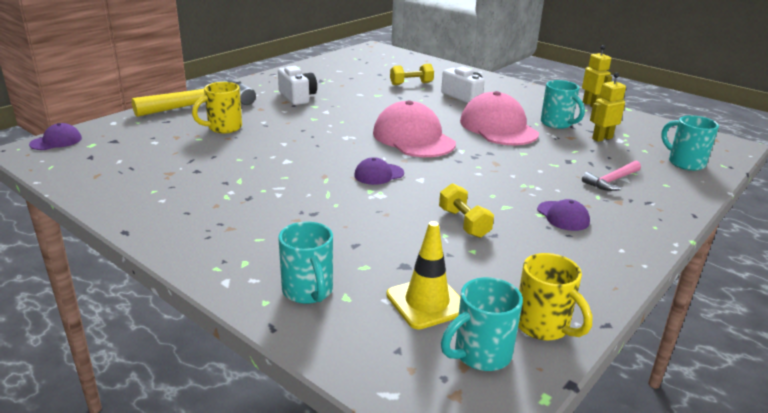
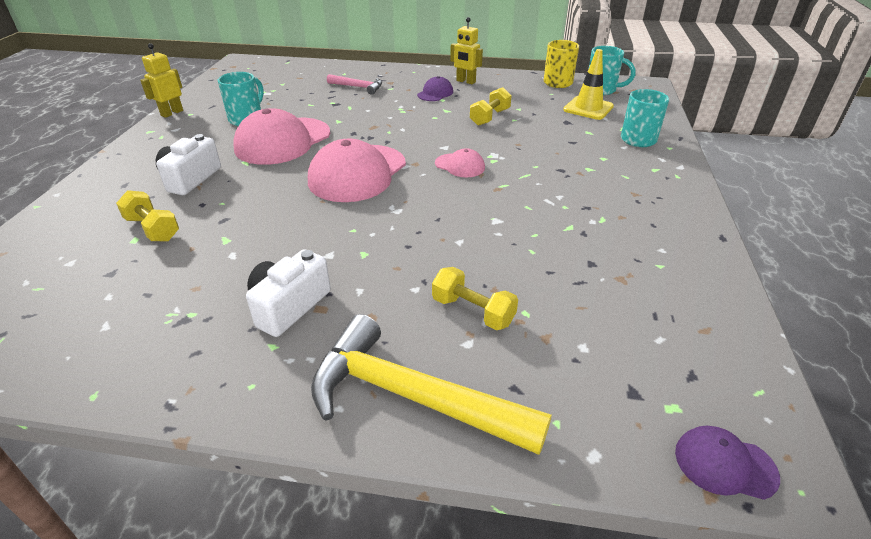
camera: 120 degrees left, 10 degrees up
(223, 128) = (473, 311): yellow mug -> yellow dumbbell
(379, 174) = (460, 165): purple cap -> pink cap
(602, 138) = (269, 99): yellow robot -> yellow robot (465, 81)
(684, 163) = (295, 71): turquoise mug -> none

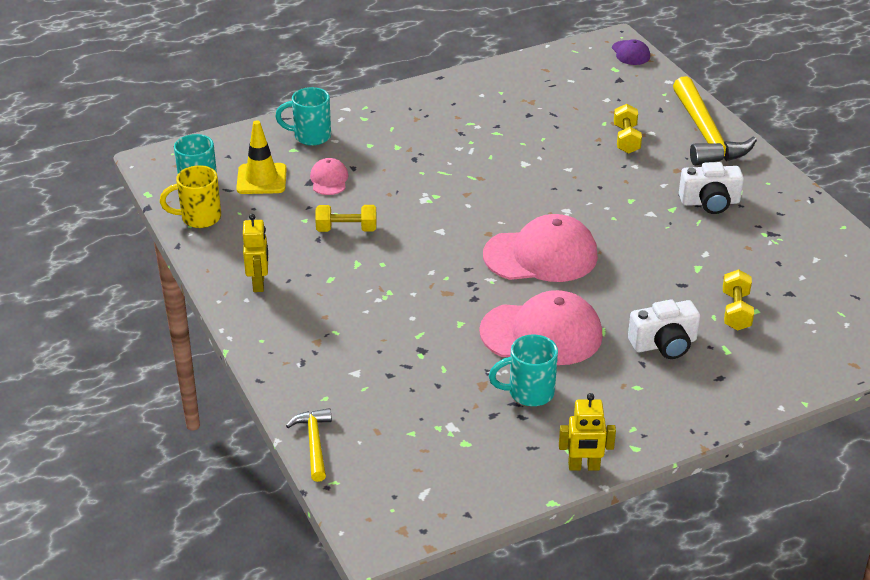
camera: 125 degrees left, 0 degrees up
(318, 64) = (314, 443): none -> yellow hammer
(358, 87) = (358, 359): pink hammer -> none
(435, 93) = (318, 291): purple cap -> none
(460, 165) = (465, 209): pink cap -> pink cap (329, 180)

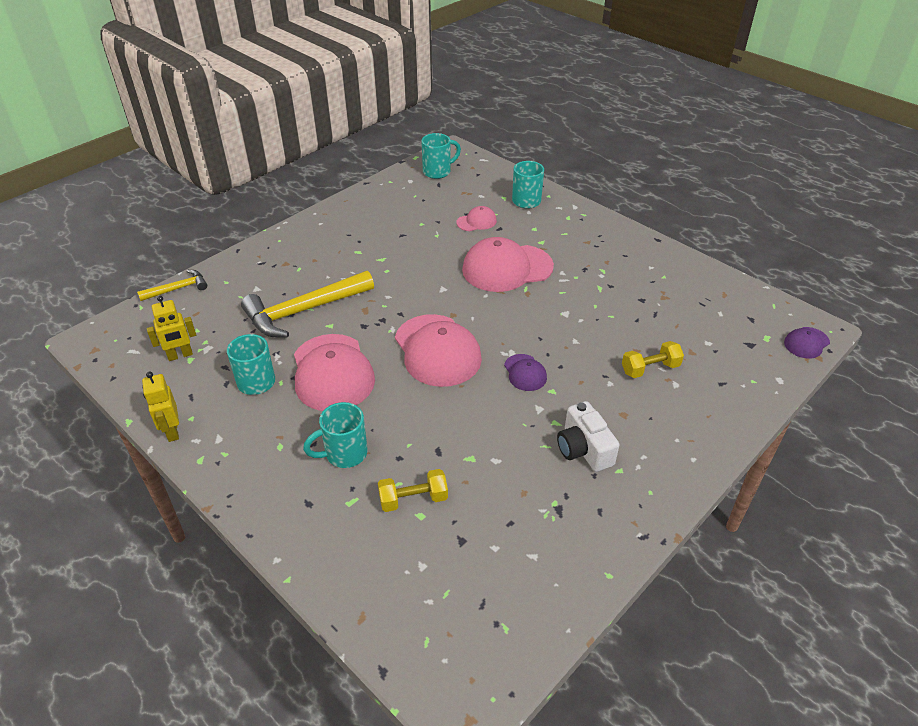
camera: 70 degrees right, 5 degrees up
(199, 218) = (400, 182): yellow mug -> none
(259, 283) = (339, 223): yellow robot -> yellow robot (180, 355)
(261, 179) = (459, 194): yellow traffic cone -> none
(346, 229) = (420, 244): yellow dumbbell -> none
(430, 180) = (507, 268): none -> pink cap
(599, 209) = (525, 373): none -> purple cap
(664, 344) = (344, 454): white camera -> turquoise mug
(706, 135) = (703, 426): yellow hammer -> yellow hammer (303, 311)

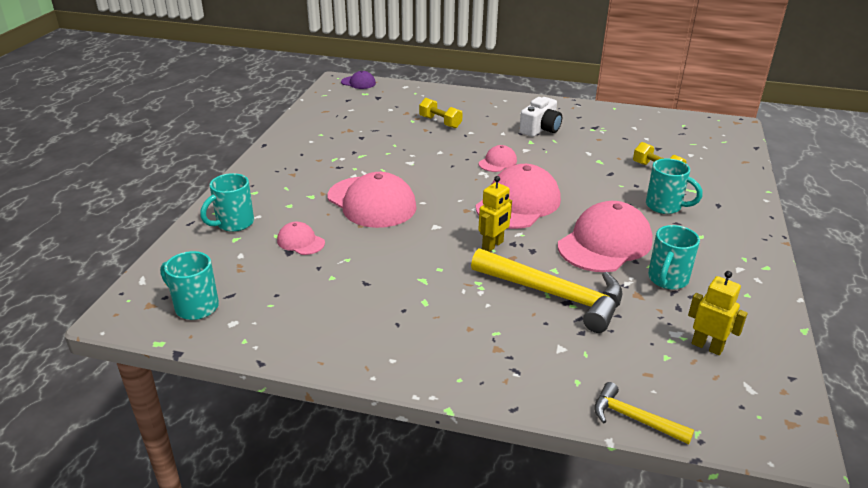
camera: 120 degrees left, 10 degrees down
(172, 431) = (772, 297): yellow robot -> yellow robot (493, 245)
(525, 373) = (497, 162): purple cap -> pink cap

